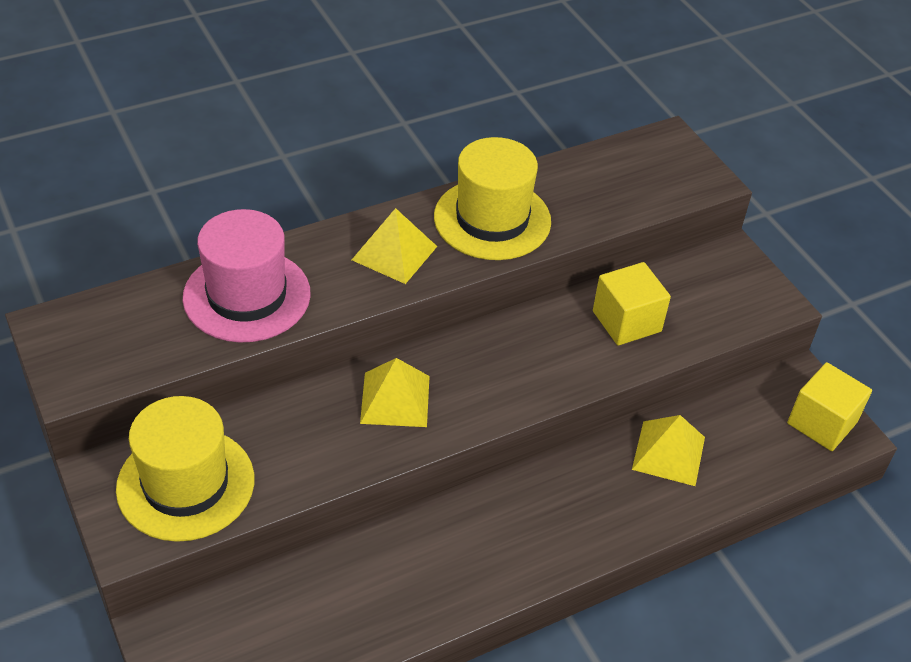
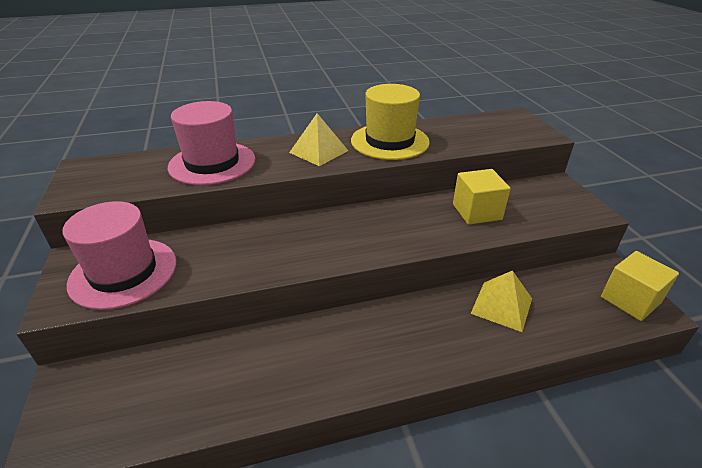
camera: 15 degrees right, 10 degrees down
(186, 484) = (123, 272): yellow hat -> pink hat
(395, 399) = (296, 239): yellow pyramid -> none

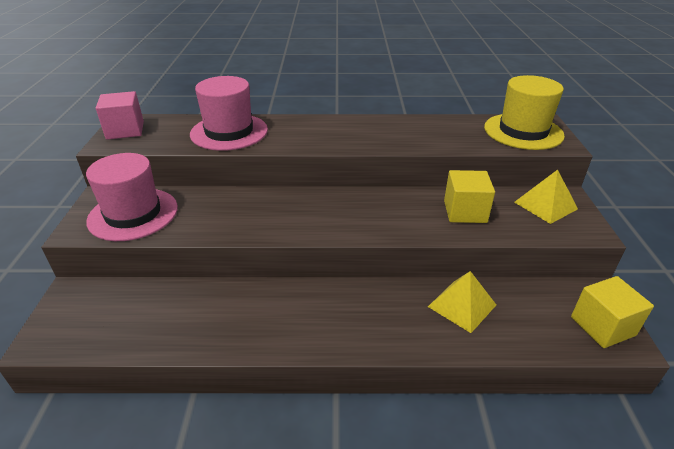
camera: 15 degrees right, 0 degrees up
(86, 177) = (125, 130): none -> pink cube
(318, 151) = (326, 133): yellow pyramid -> yellow pyramid (545, 205)
(389, 141) = (398, 132): yellow hat -> yellow hat (523, 131)

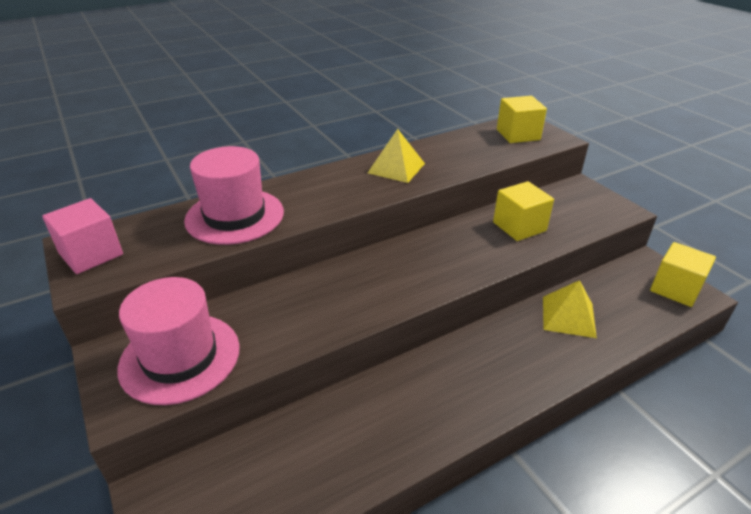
camera: 30 degrees left, 0 degrees up
(523, 131) = (518, 135): yellow hat -> yellow cube
(545, 205) = (573, 199): yellow pyramid -> yellow pyramid (396, 168)

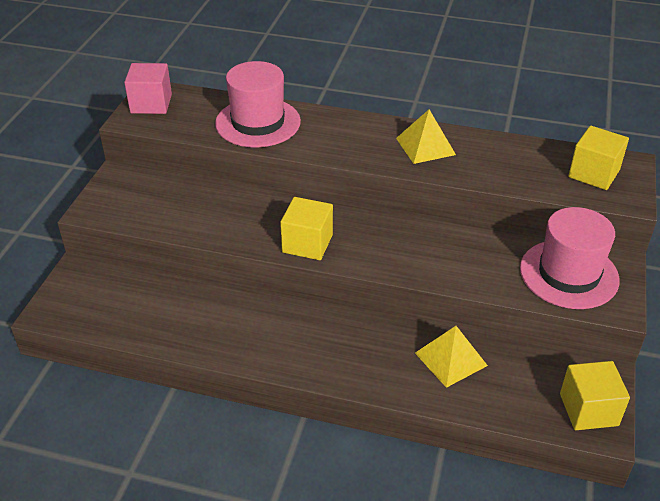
camera: 45 degrees right, 5 degrees up
(180, 357) = (145, 201): pink hat -> pink hat (569, 274)
(519, 226) = (488, 259): yellow cube -> yellow cube (307, 243)

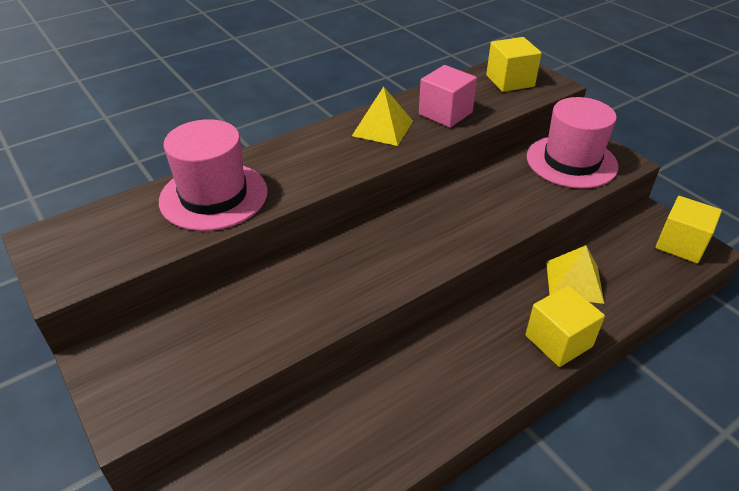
camera: 50 degrees left, 0 degrees up
(151, 104) = (62, 251): pink cube -> pink cube (445, 113)
(307, 243) = (389, 273): yellow cube -> yellow cube (558, 341)

